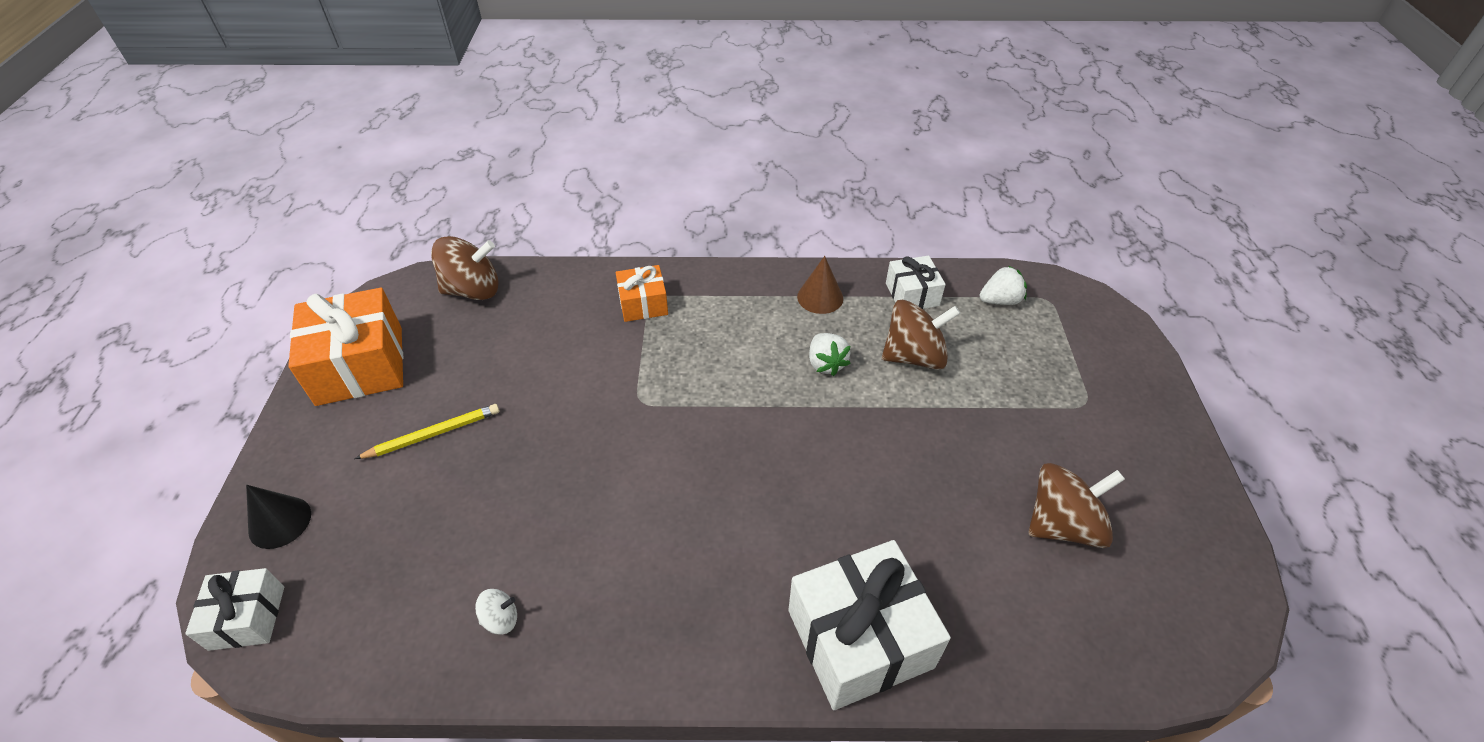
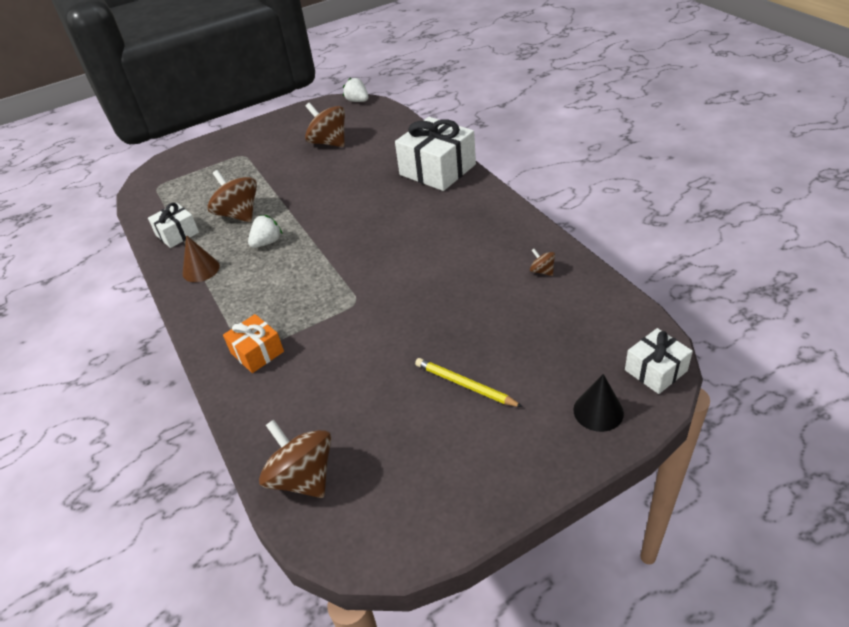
camera: 115 degrees left, 5 degrees down
(360, 365) = (444, 488): orange gift -> none
(501, 619) = (542, 271): white spinning top -> brown spinning top
(1000, 300) = (167, 201): white strawberry -> white strawberry (357, 101)

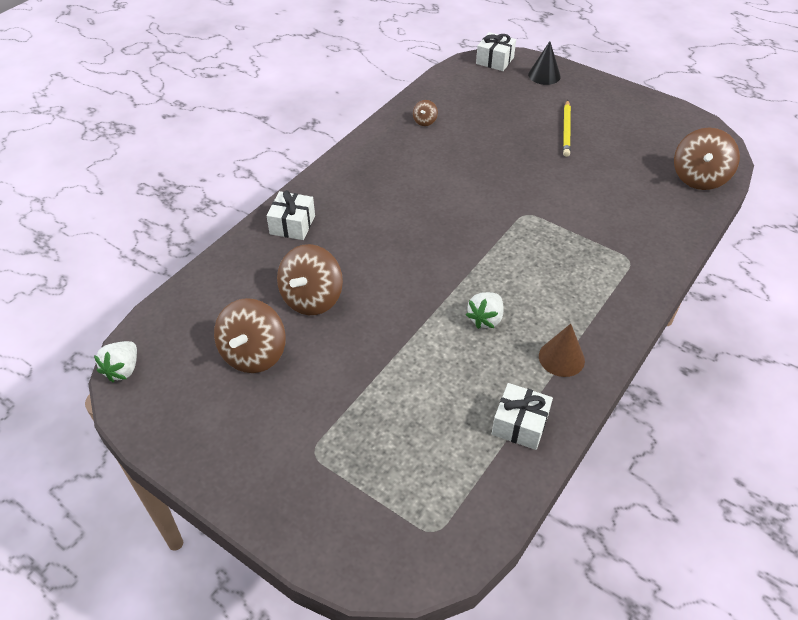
camera: 120 degrees left, 5 degrees up
(239, 214) = (450, 376): brown spinning top -> brown spinning top (312, 298)
(257, 352) = (626, 252): orange gift -> none
(267, 242) = (485, 319): white strawberry -> white strawberry turned 75 degrees counterclockwise
(437, 169) = (292, 225): white gift -> white gift, size x0.55

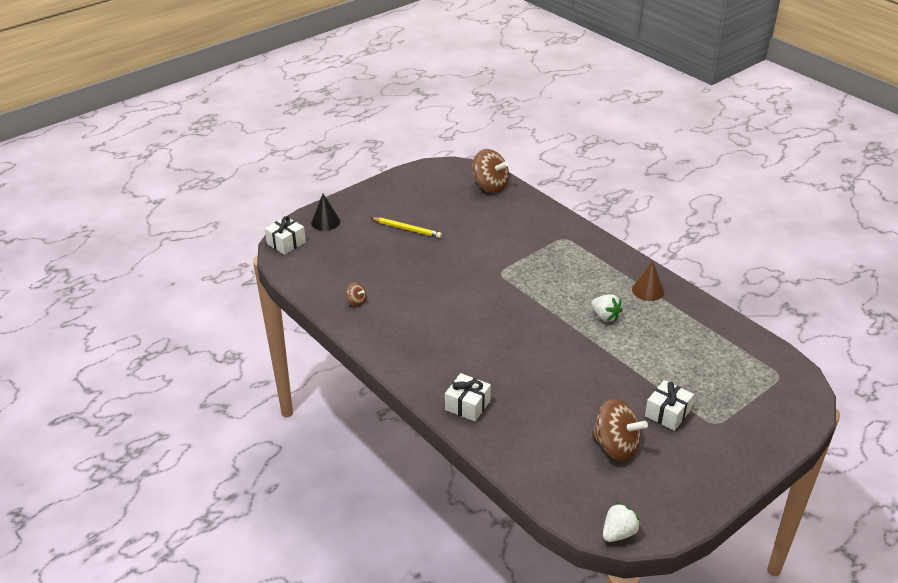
camera: 75 degrees left, 10 degrees down
(123, 370) = (618, 533): white strawberry -> white strawberry turned 75 degrees counterclockwise
(312, 298) = (562, 404): brown spinning top -> none
(520, 424) = (701, 321): white gift -> white gift (667, 413)

